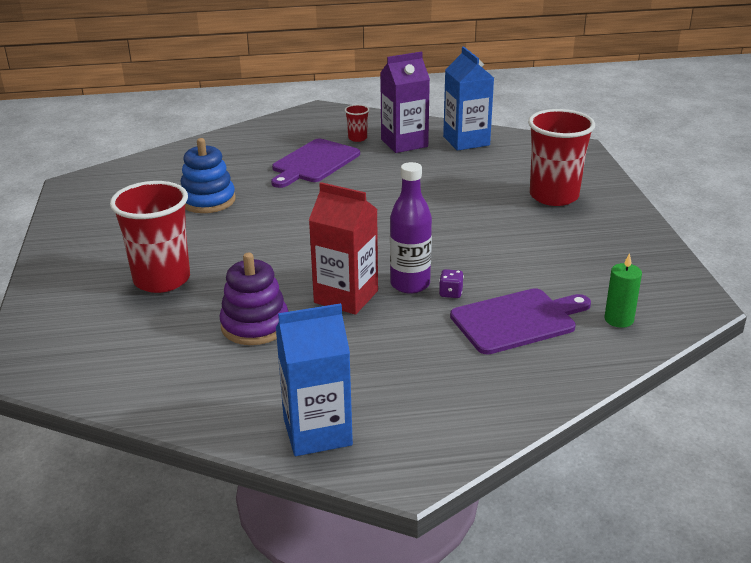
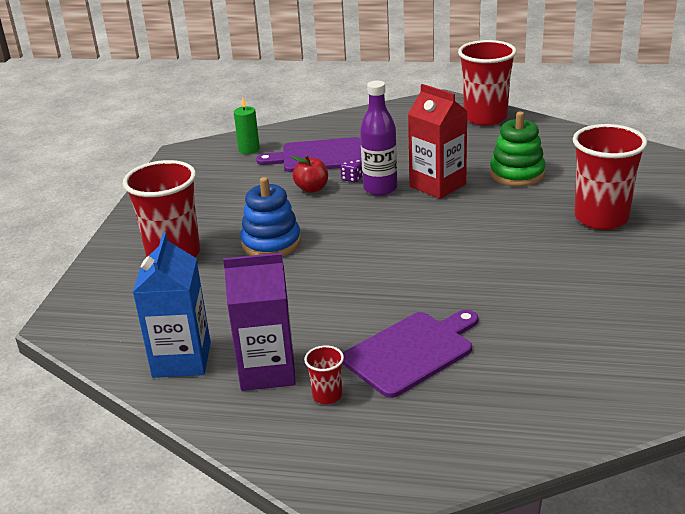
camera: 160 degrees left, 0 degrees up
(208, 200) = (561, 306): blue stacking toy -> blue stacking toy (271, 243)
(255, 325) = (517, 174): purple stacking toy -> green stacking toy
(317, 432) = (485, 117): blue carton -> red cup
(487, 274) = (312, 189): none -> red apple

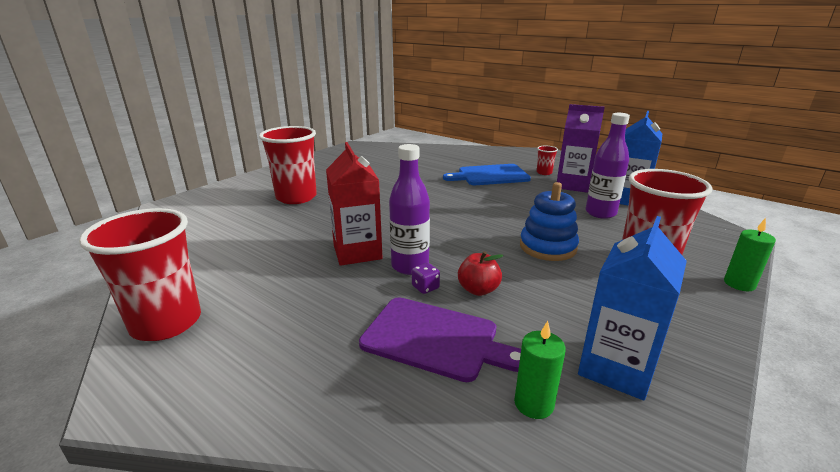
camera: 155 degrees left, 5 degrees down
(95, 257) = (739, 284): none -> green candle
(206, 174) = (616, 368): none -> blue carton
(220, 314) = (600, 213): none -> purple bottle
(411, 352) = (490, 175): purple cutting board -> blue cutting board
(517, 174) = (281, 241): green stacking toy -> none

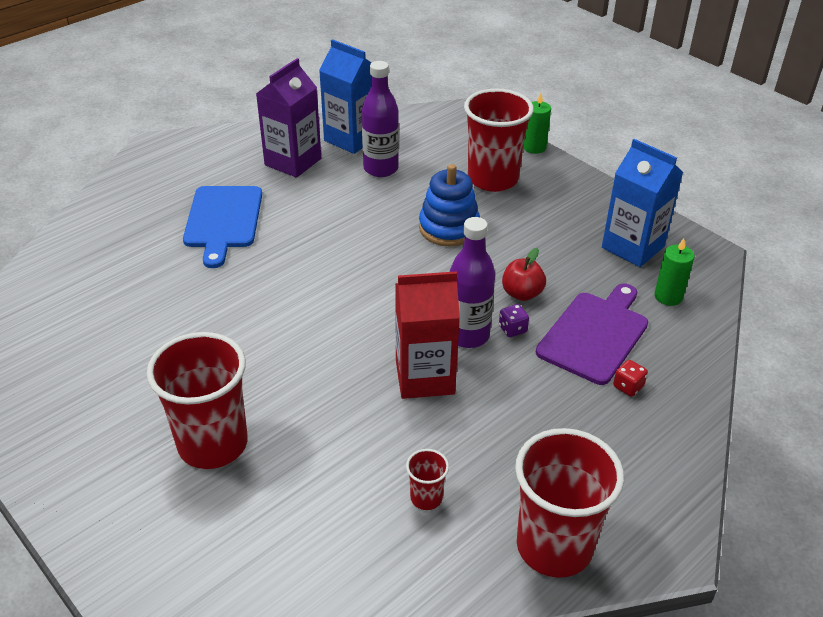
camera: 80 degrees left, 15 degrees up
(358, 366) = (628, 386): none -> red dice
(544, 172) = (237, 171): red cup -> red cup (426, 498)

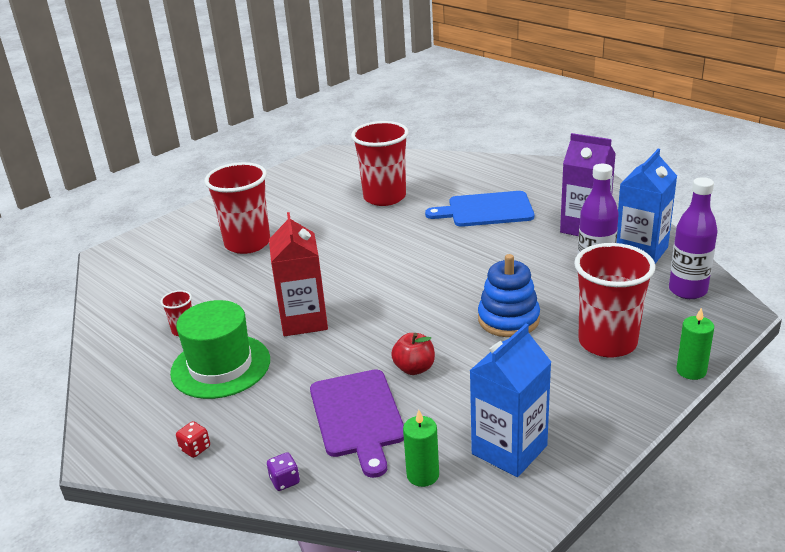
camera: 90 degrees right, 10 degrees down
(468, 335) = (354, 339): purple bottle -> purple bottle (687, 290)
(508, 450) = (220, 366): none -> green hat
(512, 329) = (363, 364): purple dice -> purple dice (285, 481)
(554, 546) = (124, 391): red cup -> red cup (384, 197)
(595, 334) = (357, 416): purple cutting board -> purple cutting board turned 45 degrees clockwise
(628, 386) = (285, 437): red dice -> red dice (195, 448)

